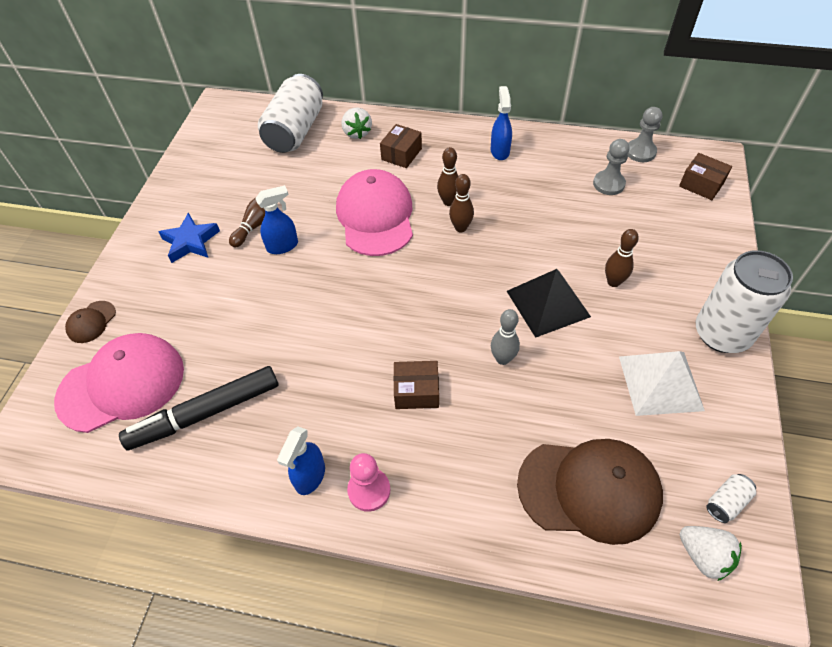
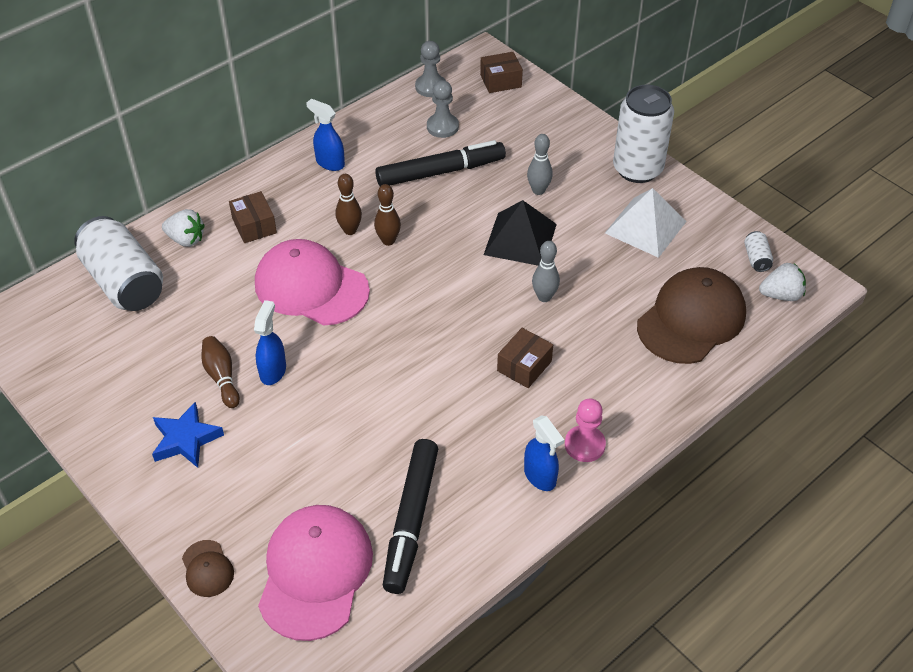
camera: 55 degrees left, 5 degrees down
(561, 212) = (441, 172): none -> black marker
(613, 282) = (538, 190): brown bowling pin -> grey bowling pin

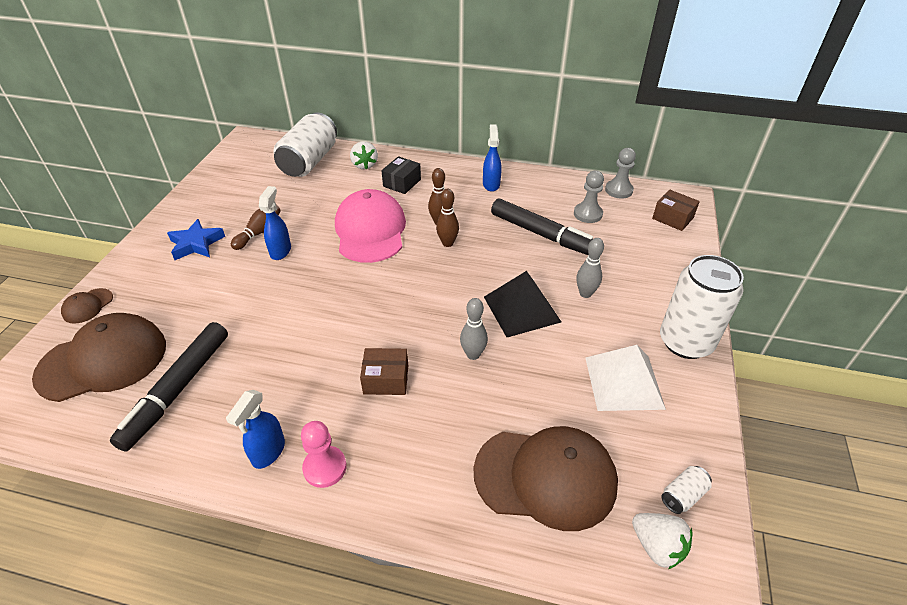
camera: 55 degrees right, 5 degrees down
(254, 226) = (402, 183): brown box -> black box
(273, 371) = (280, 251): blue spray bottle -> blue spray bottle turned 60 degrees counterclockwise
(315, 573) = (103, 360): pink cap -> brown cap
(411, 520) = (177, 389): black marker -> black marker turned 45 degrees counterclockwise

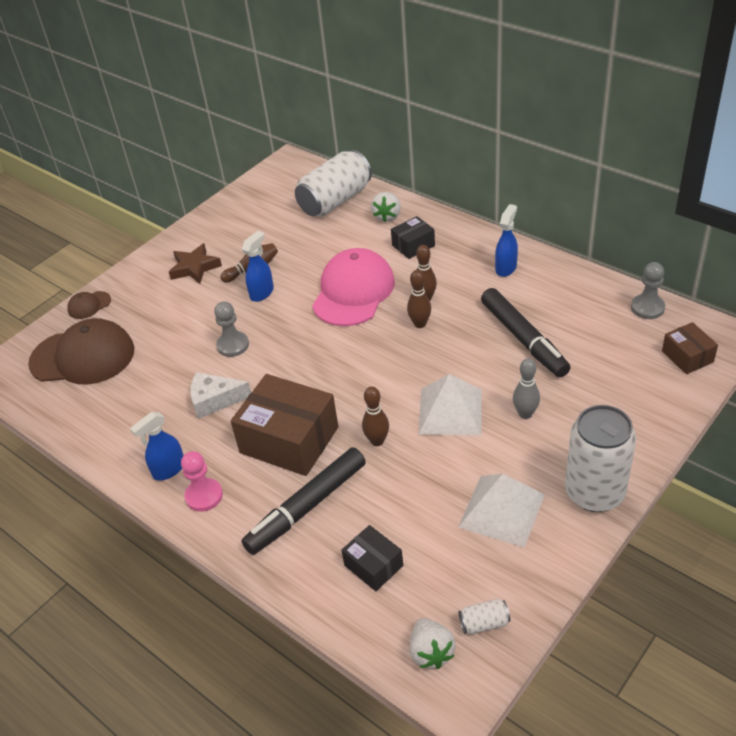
camera: 30 degrees right, 0 degrees up
(177, 389) = (125, 397): black marker -> black marker (306, 507)
(196, 244) = (195, 268): blue star -> brown star
(284, 363) = (215, 400): none -> white cheese
(386, 379) = (289, 440): brown box -> brown box, size x1.94
(473, 354) = (377, 441): grey bowling pin -> brown bowling pin
(521, 309) = (450, 411): black pyramid -> white pyramid
(545, 477) = (373, 565): brown cap -> black box
(587, 214) = (590, 328): grey pawn -> grey pawn (233, 345)

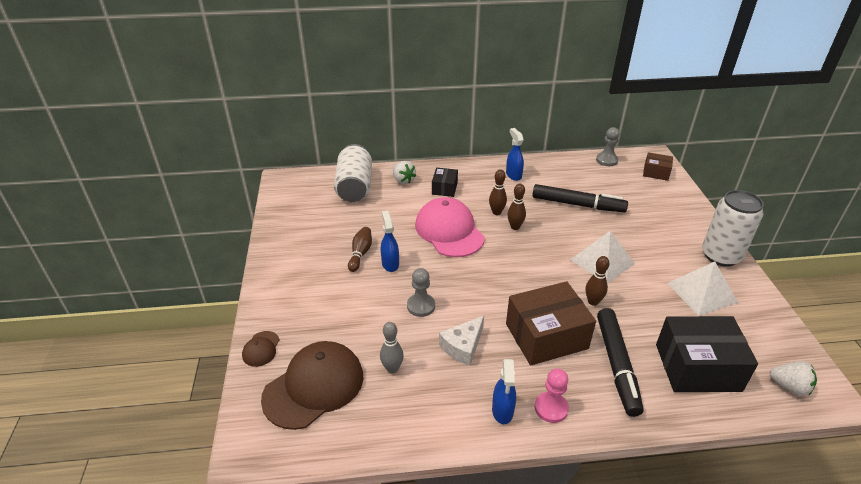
camera: 50 degrees left, 5 degrees down
(195, 268) = (313, 275): brown star -> none
(373, 565) = (697, 367): black box -> black box, size x1.94
(484, 623) = (783, 352): white can -> none
(525, 414) = (636, 239): grey bowling pin -> grey bowling pin (392, 368)

